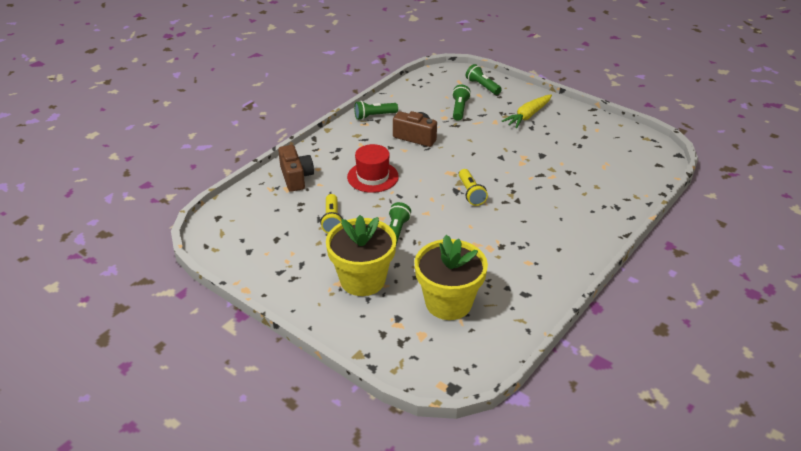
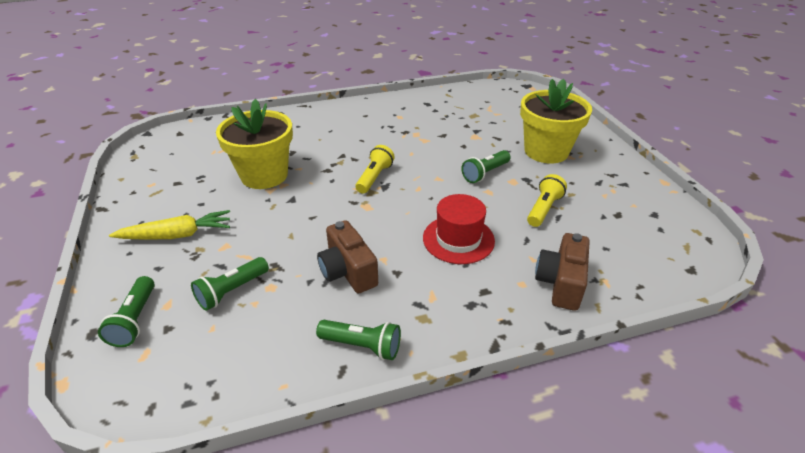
camera: 145 degrees left, 0 degrees up
(448, 303) = (488, 117): yellow flower pot -> yellow flower pot (264, 175)

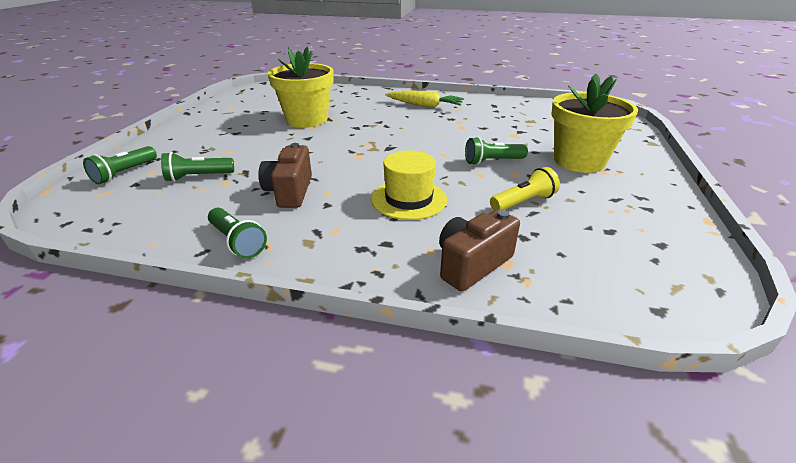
camera: 30 degrees right, 5 degrees down
(177, 235) = (208, 137): yellow carrot -> yellow carrot (425, 105)
(374, 177) = (387, 140): yellow flashlight -> none
(458, 239) = (409, 199): red hat -> yellow hat

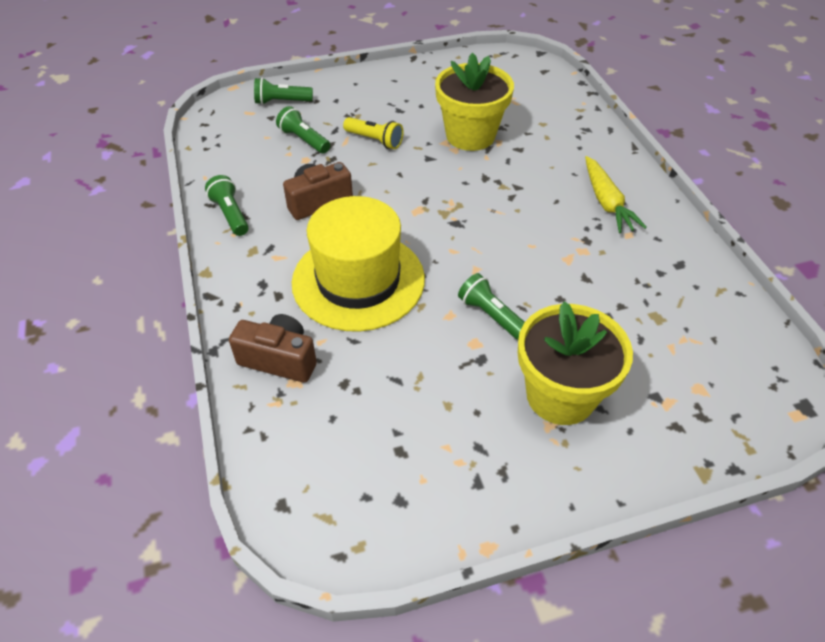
camera: 60 degrees right, 15 degrees up
(237, 242) = (230, 214): green flashlight -> green flashlight turned 135 degrees clockwise
(409, 199) = (358, 280): yellow hat -> yellow hat, size x1.66
(523, 202) = (412, 367): yellow flashlight -> yellow flashlight (375, 140)

